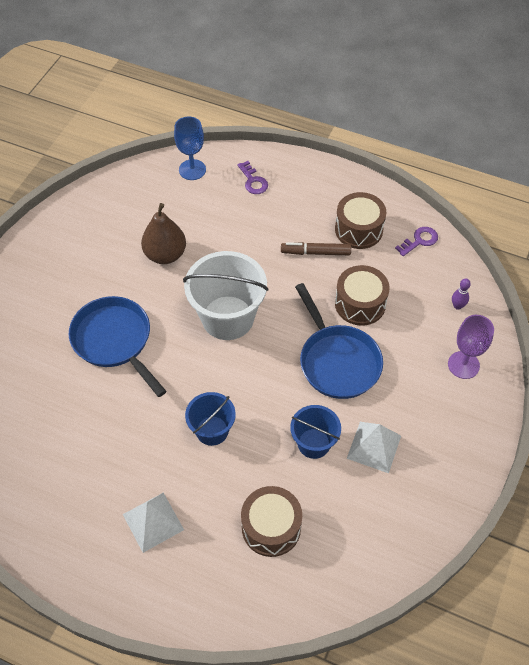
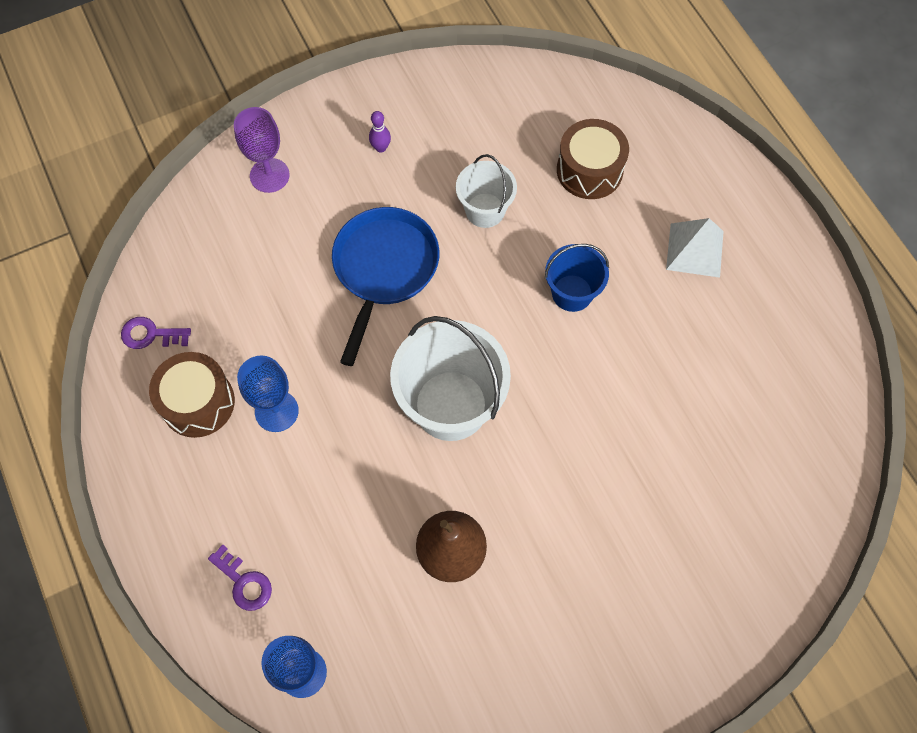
camera: 140 degrees left, 10 degrees up
(115, 341) = (600, 474): blue pan -> none
(253, 181) = (244, 582): purple key -> purple key turned 120 degrees clockwise
(314, 443) = (485, 210): blue bucket -> white bucket
(316, 252) = (276, 411): brown marker -> blue goblet
(360, 304) = (296, 311): brown drum -> none
(374, 447) = (433, 168): white pyramid -> none
(457, 306) = (203, 233): purple bowling pin -> purple bowling pin (381, 148)

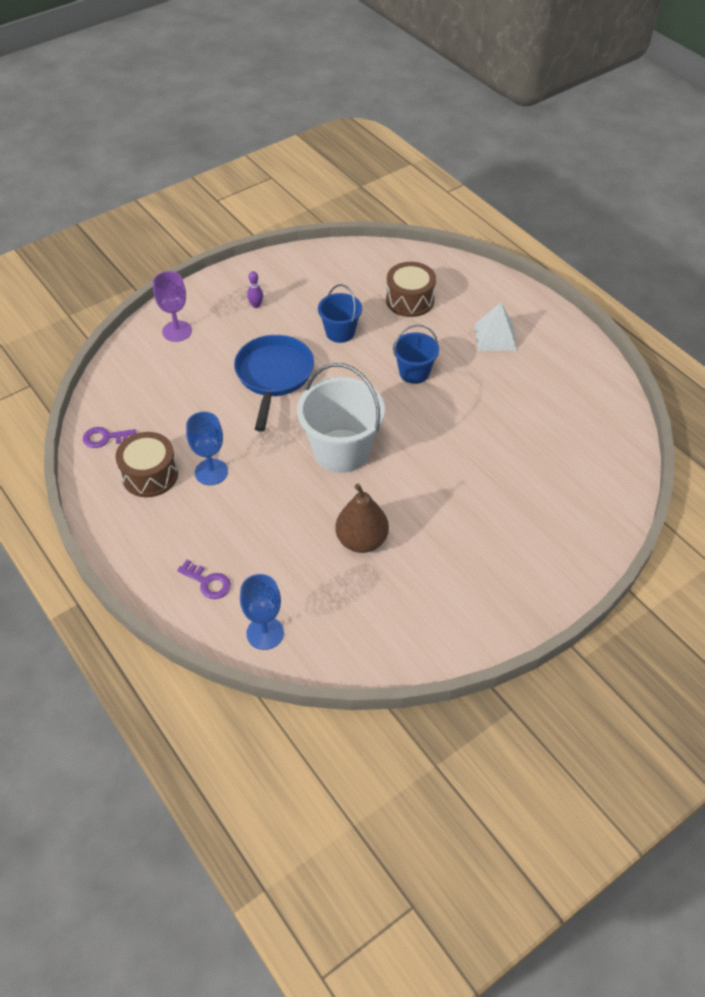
camera: 10 degrees left, 15 degrees down
(485, 210) = (340, 332): white bucket -> blue bucket

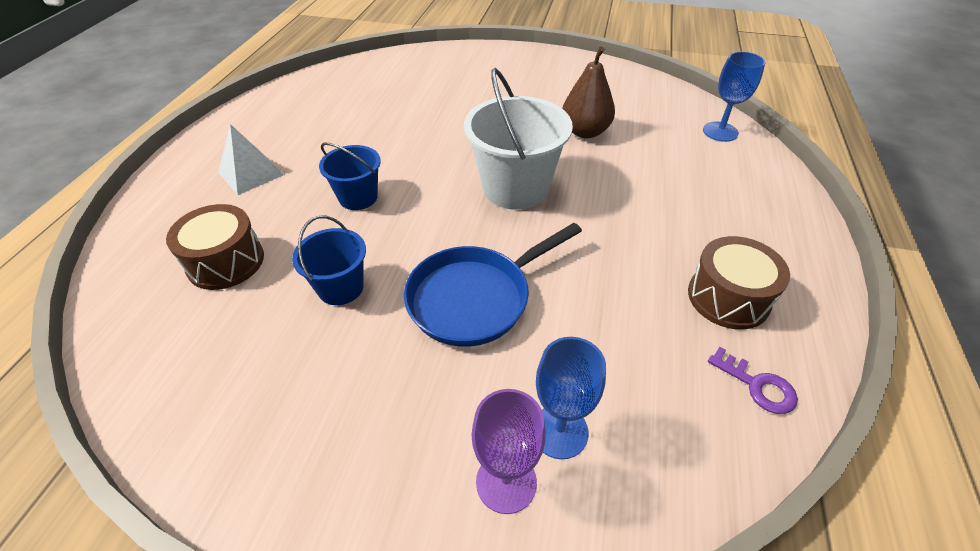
camera: 130 degrees left, 5 degrees down
(208, 582) = (740, 180): purple key -> none
(211, 472) = (655, 253): blue goblet -> blue goblet (559, 431)
(256, 305) = (355, 418): purple bowling pin -> none

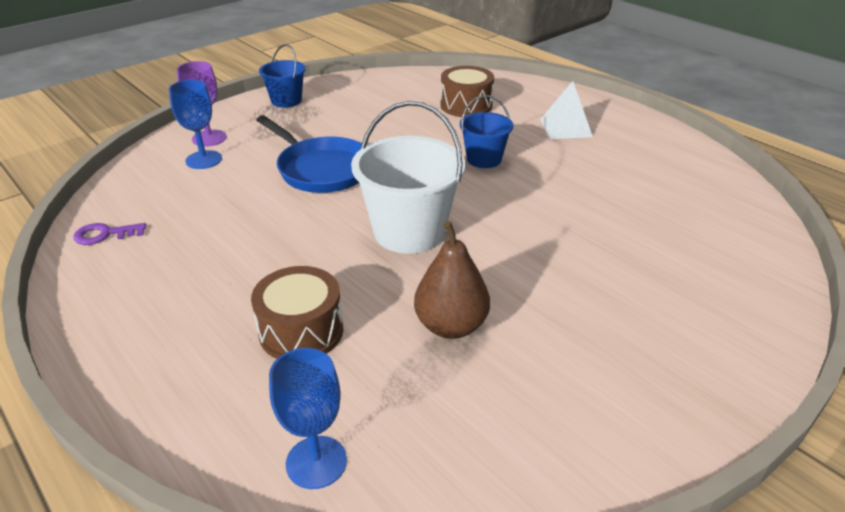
camera: 125 degrees right, 10 degrees down
(340, 288) = (394, 131): blue bucket -> blue bucket (286, 101)
(475, 298) = (321, 169): blue pan -> blue pan turned 135 degrees clockwise
(728, 297) = (157, 269): brown drum -> brown drum (301, 331)

